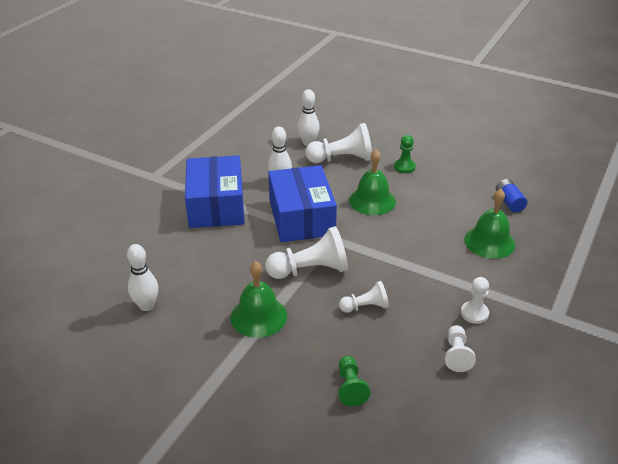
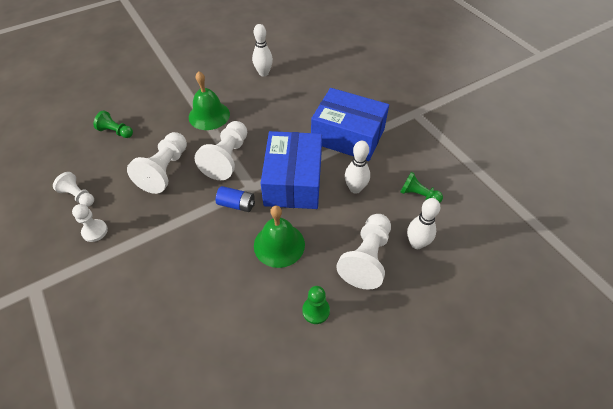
camera: 120 degrees right, 15 degrees up
(260, 152) = (418, 195): none -> green pawn
(301, 217) = (293, 181): blue box -> blue box turned 75 degrees clockwise
(365, 307) = (165, 170): white pawn -> white pawn, size x1.76
(489, 242) = (147, 305): green bell -> none
(509, 202) = (180, 377): blue battery -> blue battery (236, 204)

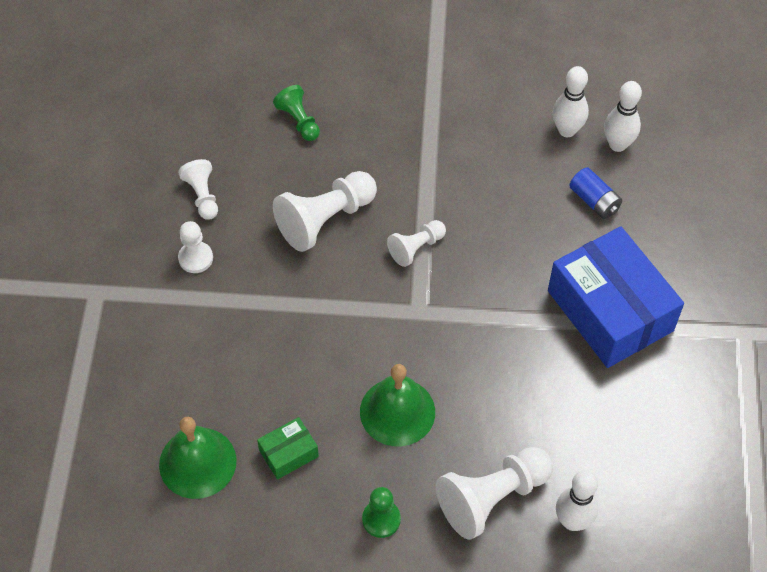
camera: 35 degrees right, 5 degrees up
(209, 115) = (437, 163): green bell -> green bell (197, 462)
(227, 158) = (416, 248): white pawn -> white pawn, size x0.57
(231, 308) = (288, 453): none -> green box
(236, 204) = (383, 324): blue battery -> blue battery (594, 201)
(293, 181) = (479, 335): blue box -> none
(355, 188) = (554, 397): white bowling pin -> white bowling pin (617, 144)
(418, 195) = (634, 459): green pawn -> none

